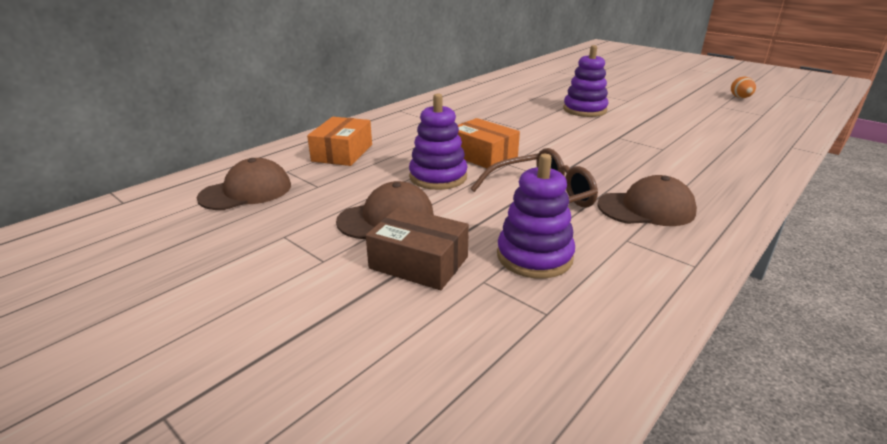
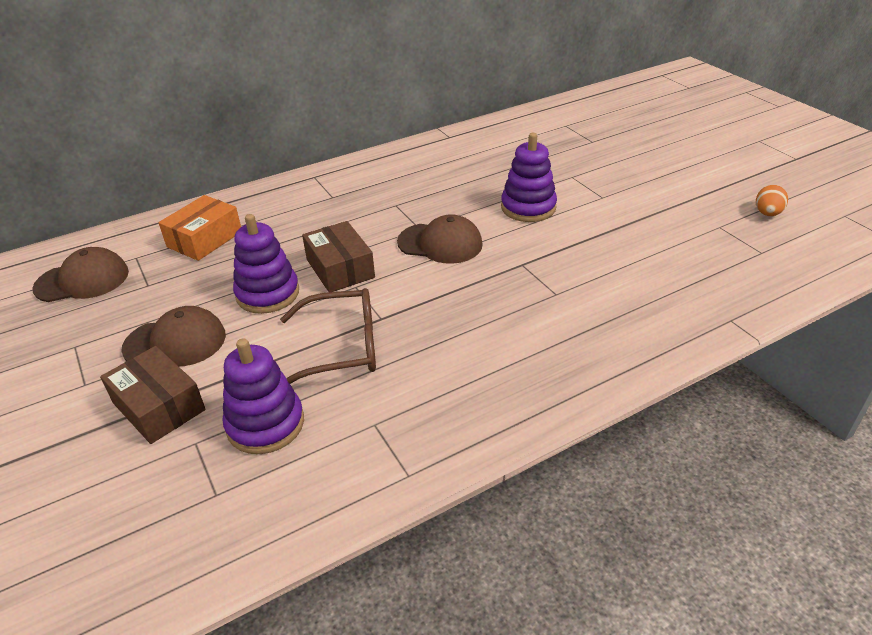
camera: 20 degrees right, 10 degrees up
(482, 155) = (340, 268): orange box -> brown box
(646, 208) = (438, 385): brown cap -> brown cap (440, 243)

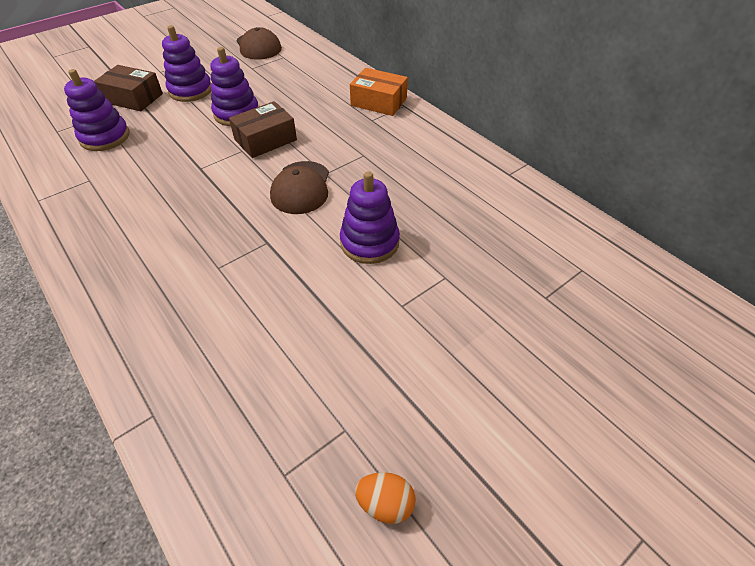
camera: 80 degrees right, 10 degrees up
(158, 406) = (133, 98): brown box -> brown box turned 75 degrees clockwise
(175, 342) = (190, 90): brown cap -> purple stacking toy
(205, 239) = (305, 76): orange box -> orange box (378, 102)
(341, 347) = (170, 155): brown glasses -> none

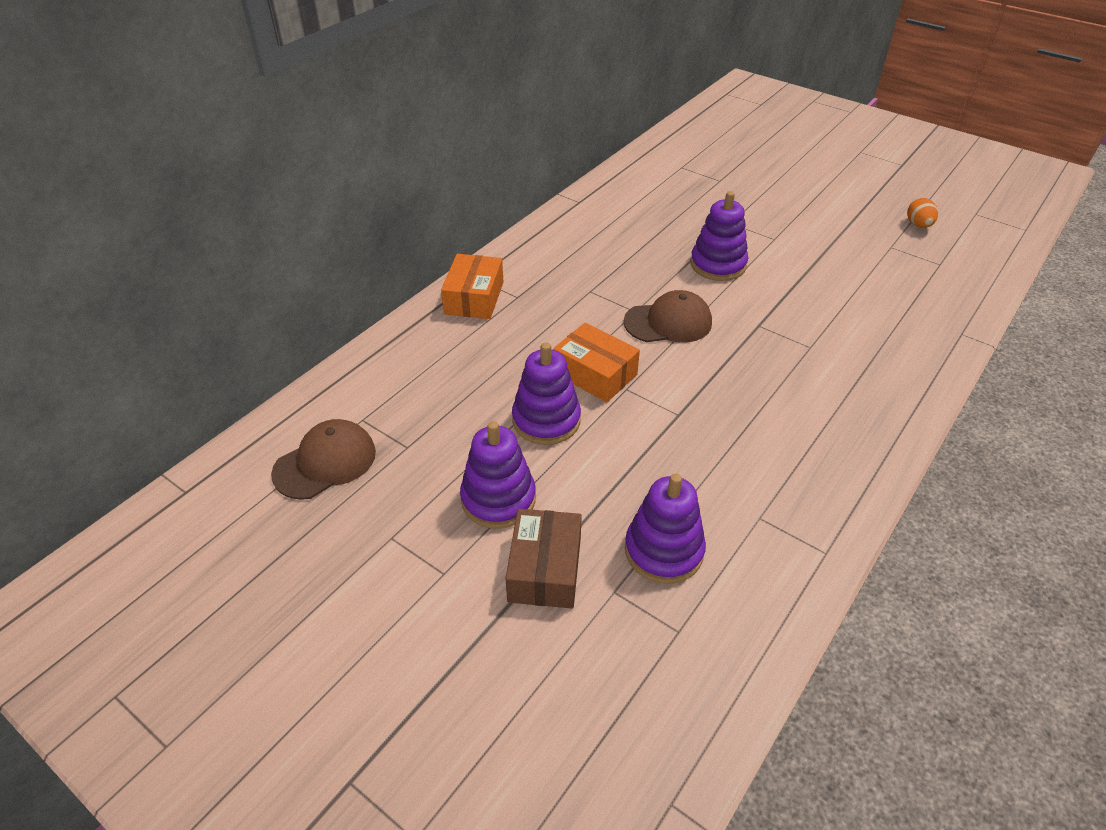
camera: 105 degrees left, 5 degrees down
(265, 140) = (595, 374): brown box -> orange box

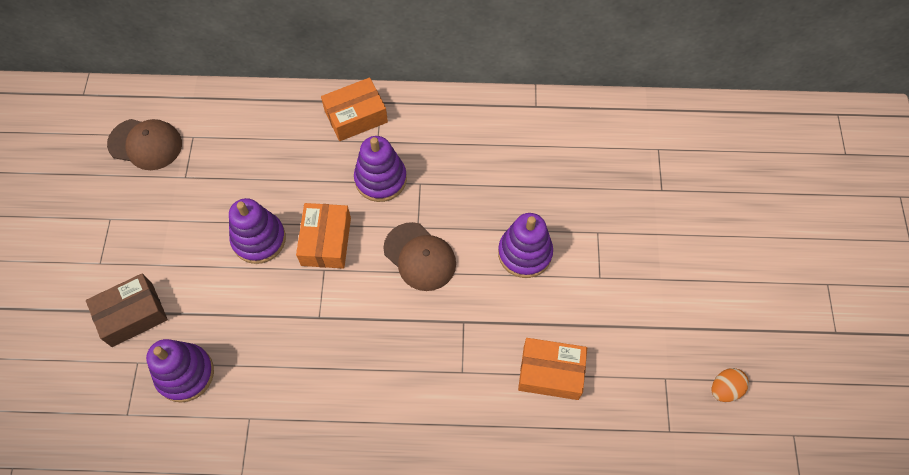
camera: 55 degrees right, 20 degrees up
(498, 499) = (172, 255): purple stacking toy -> purple stacking toy (380, 179)
(846, 299) = (550, 372): none -> orange box

